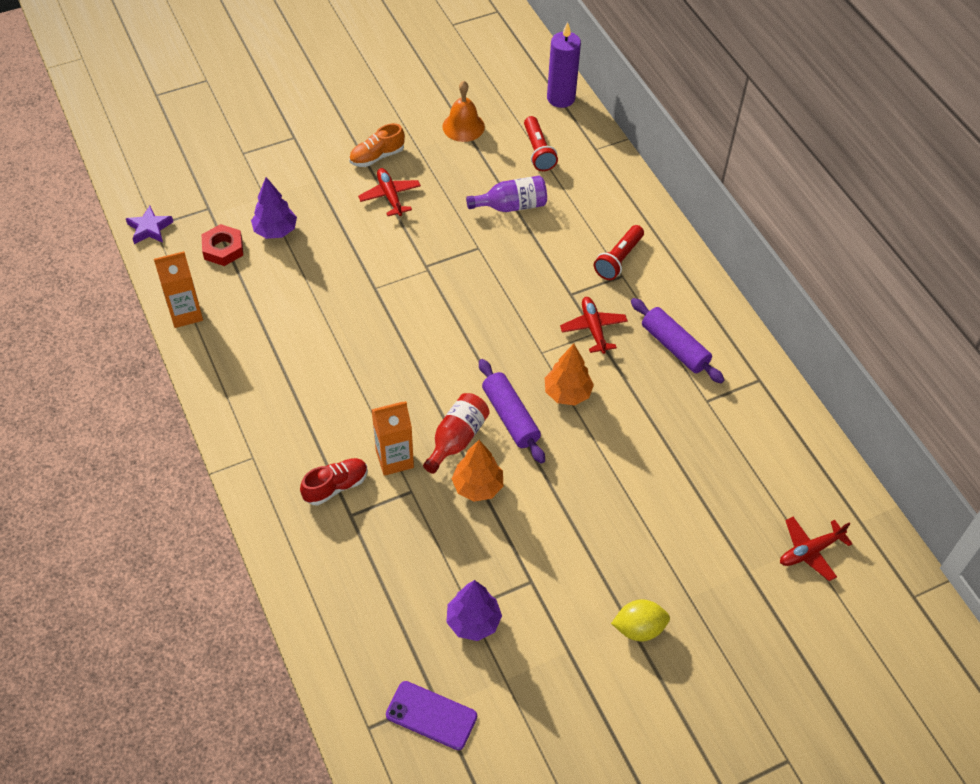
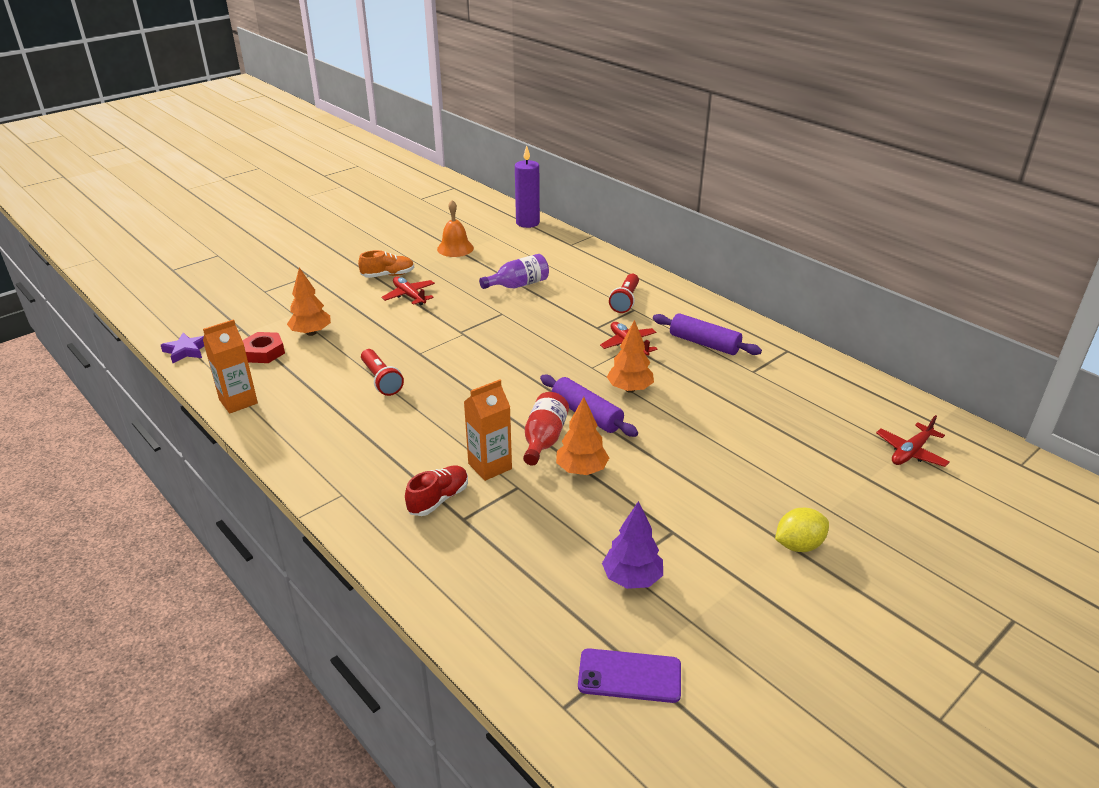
camera: 15 degrees left, 20 degrees down
(275, 231) = (311, 333): purple tree -> orange tree
(377, 156) = (388, 275): orange shoe -> orange shoe turned 150 degrees counterclockwise
(538, 151) = (524, 252): red flashlight -> red flashlight (381, 380)

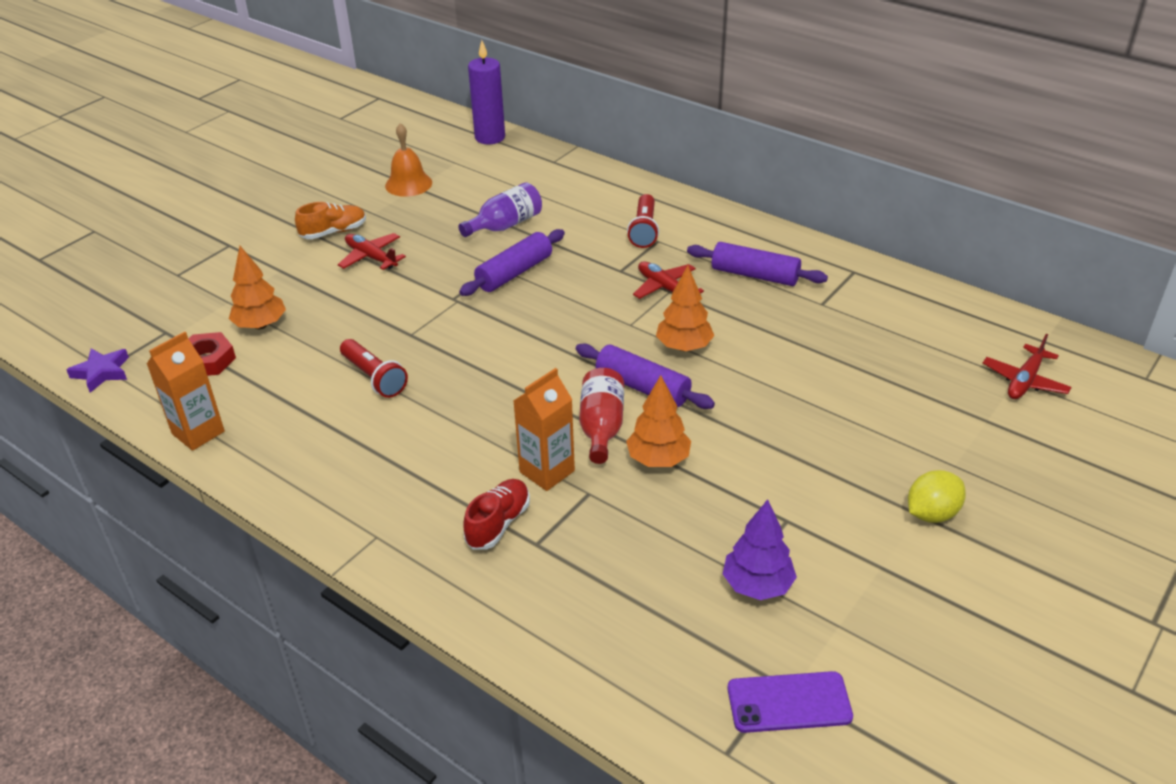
camera: 10 degrees left, 5 degrees up
(513, 319) = (514, 273): none -> purple rolling pin

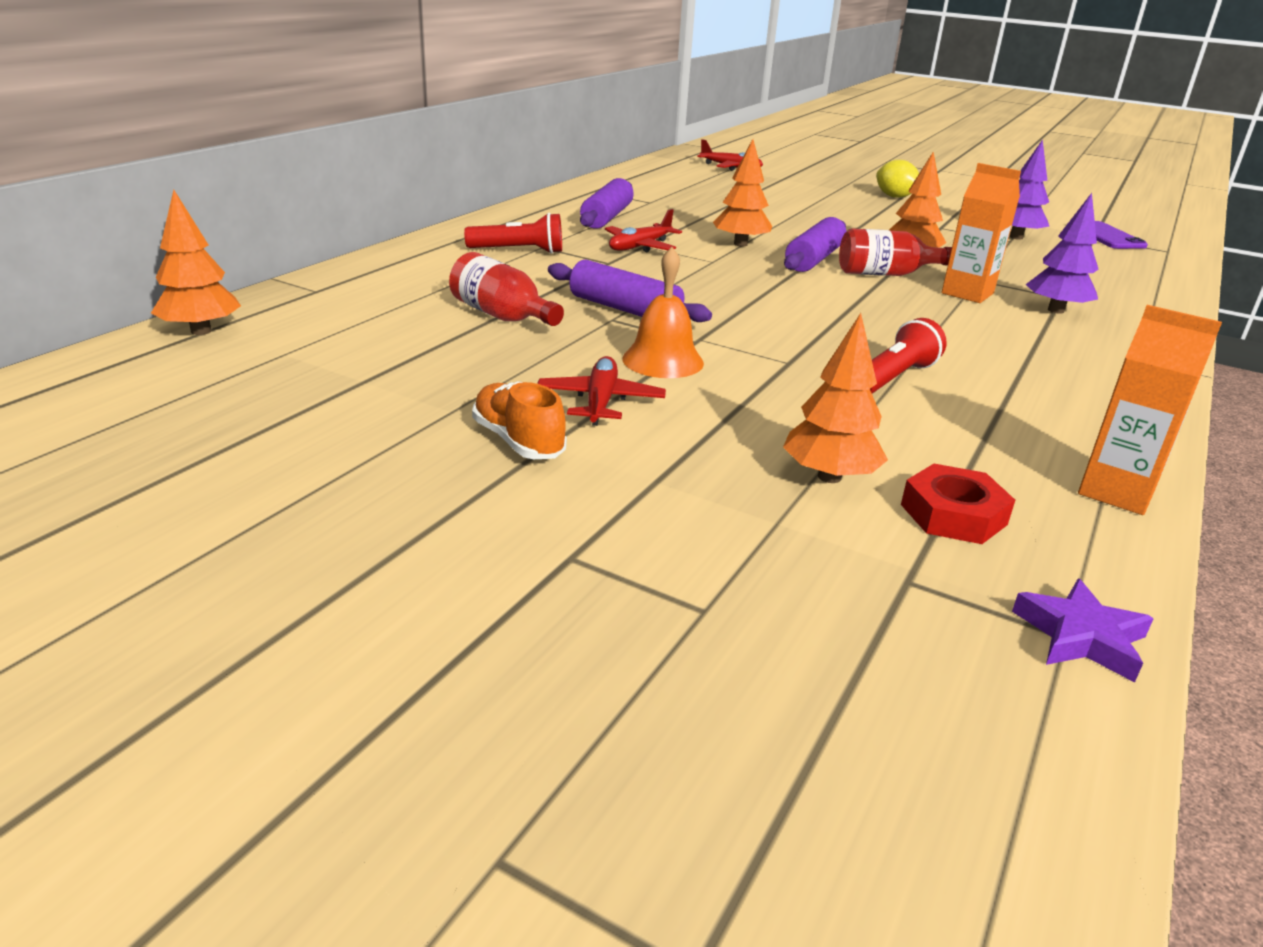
camera: 100 degrees left, 10 degrees down
(371, 257) = (600, 401): red plane -> red plane turned 150 degrees clockwise
(408, 184) = (349, 387): orange bell -> orange bell (663, 360)
(490, 137) = (201, 331): purple candle -> orange tree
(498, 524) = (1056, 310): red shoe -> purple tree
(505, 225) = (502, 316): purple bottle -> red bottle

